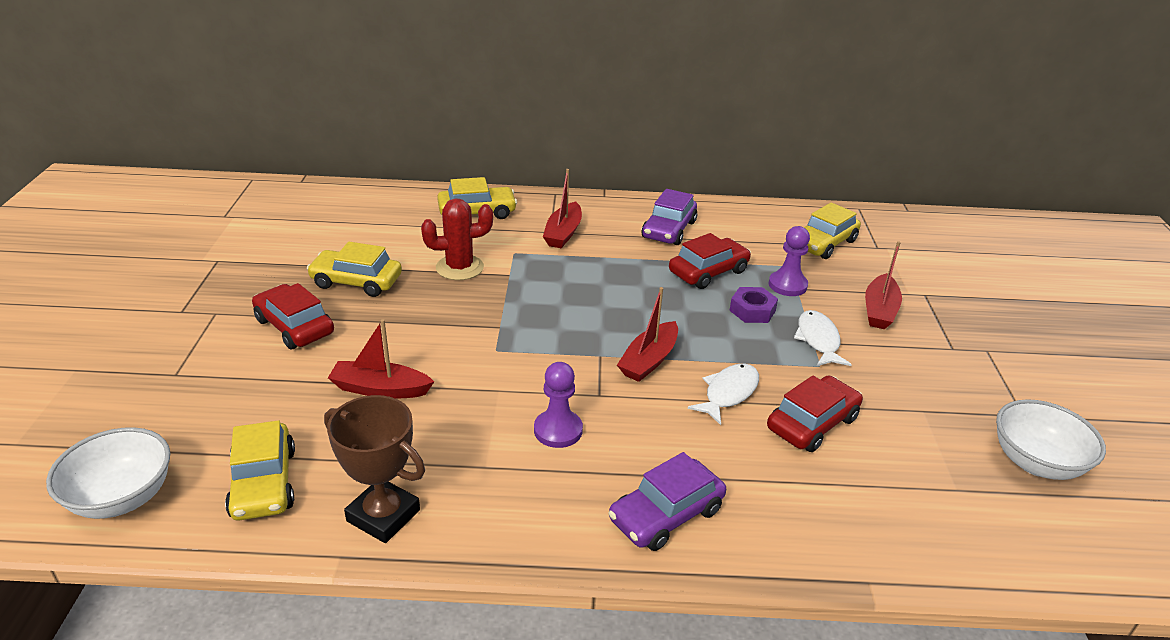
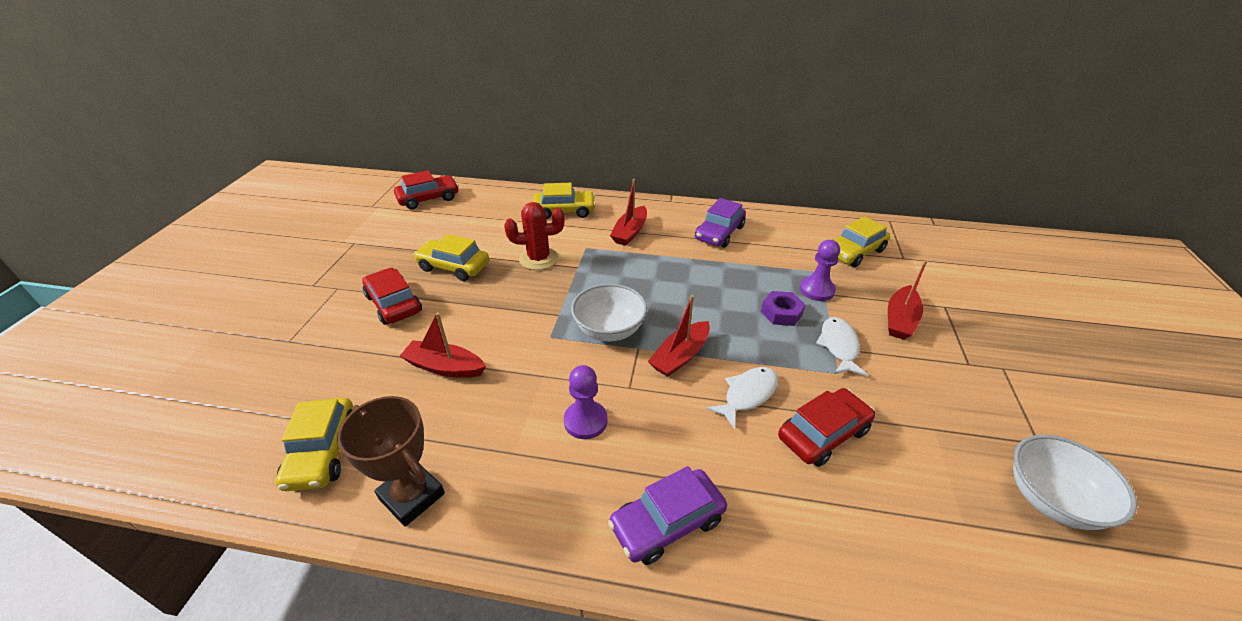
camera: 10 degrees right, 5 degrees up
(122, 497) = (206, 455): white bowl -> white bowl (609, 330)
(708, 272) = (747, 273): red car -> red car (428, 198)

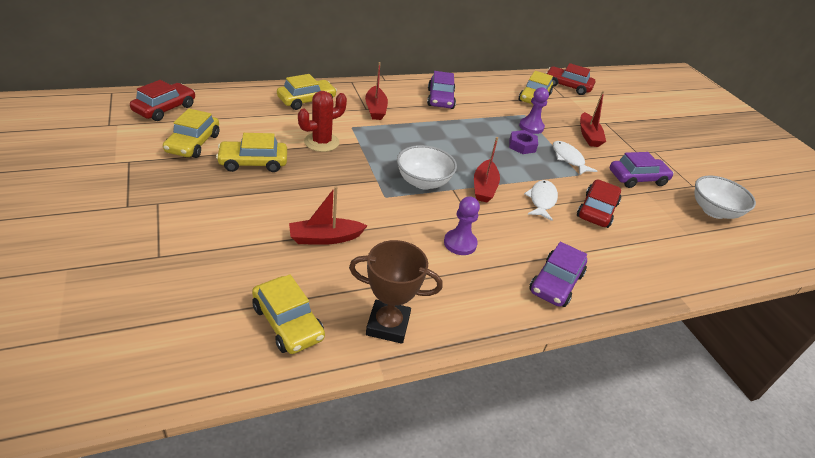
camera: 35 degrees left, 0 degrees up
(394, 304) = (229, 203): red car -> red car (567, 86)
(420, 236) = (193, 143): none -> yellow car
(935, 403) = (637, 178): none -> purple car

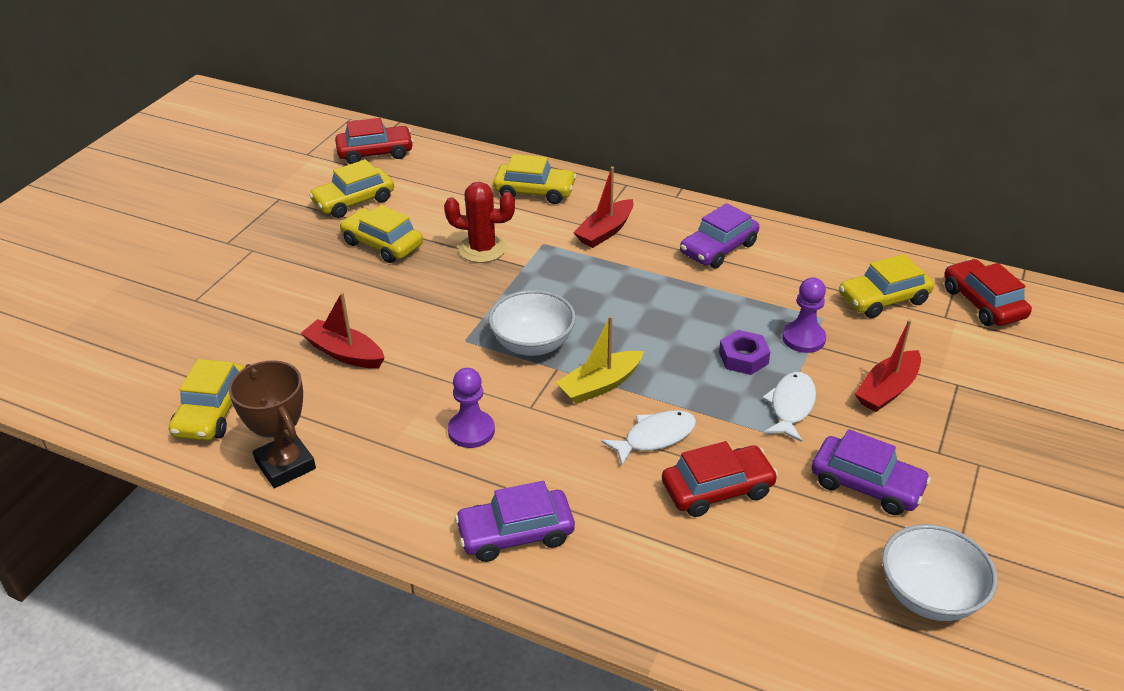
camera: 50 degrees right, 0 degrees up
(484, 187) = (600, 385): red boat -> yellow boat

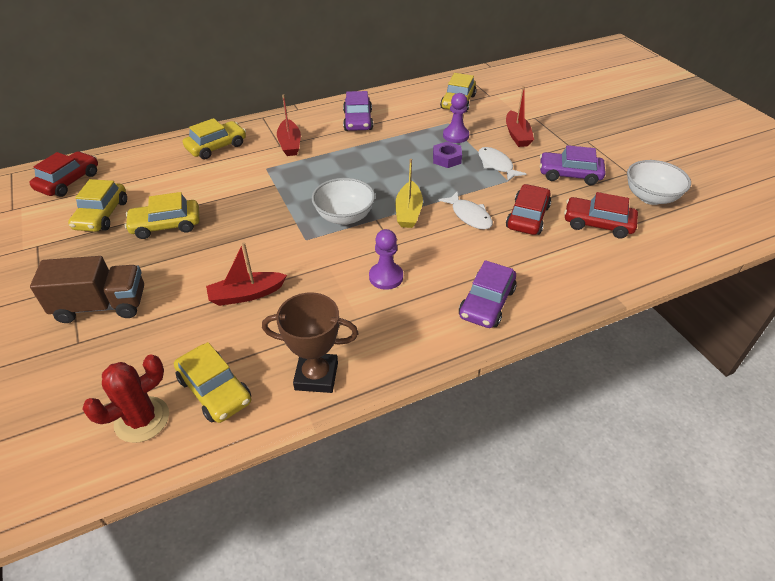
camera: 50 degrees left, 5 degrees up
(246, 282) = (101, 306): none -> brown truck
(482, 249) = (235, 191): red cactus -> red cactus (142, 419)
(655, 437) = (469, 216): white fish -> white fish turned 135 degrees clockwise
(866, 484) = (569, 174): purple car -> purple car turned 150 degrees counterclockwise
(982, 303) = (493, 83): red car -> red car (597, 224)

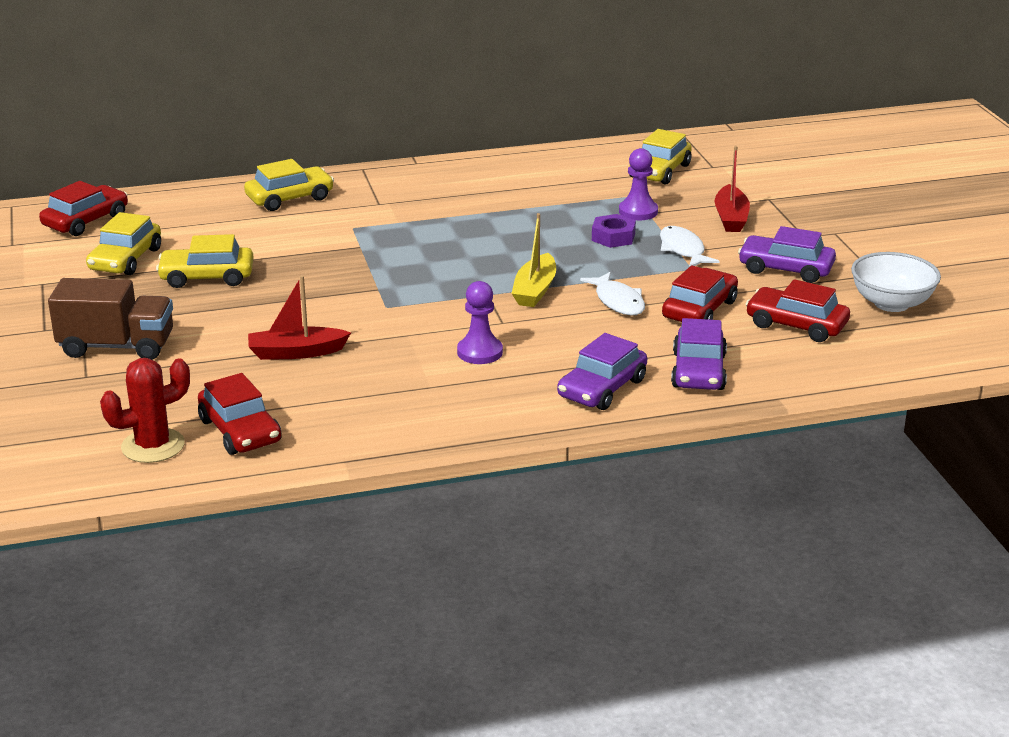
camera: 10 degrees right, 15 degrees down
(215, 390) = (240, 431): yellow car -> red car
(290, 144) = (393, 203): red boat -> none
(316, 376) = (363, 431): brown trophy -> none
(344, 216) = (445, 288): white bowl -> none
(358, 121) = (500, 183): purple car -> purple car (698, 371)

